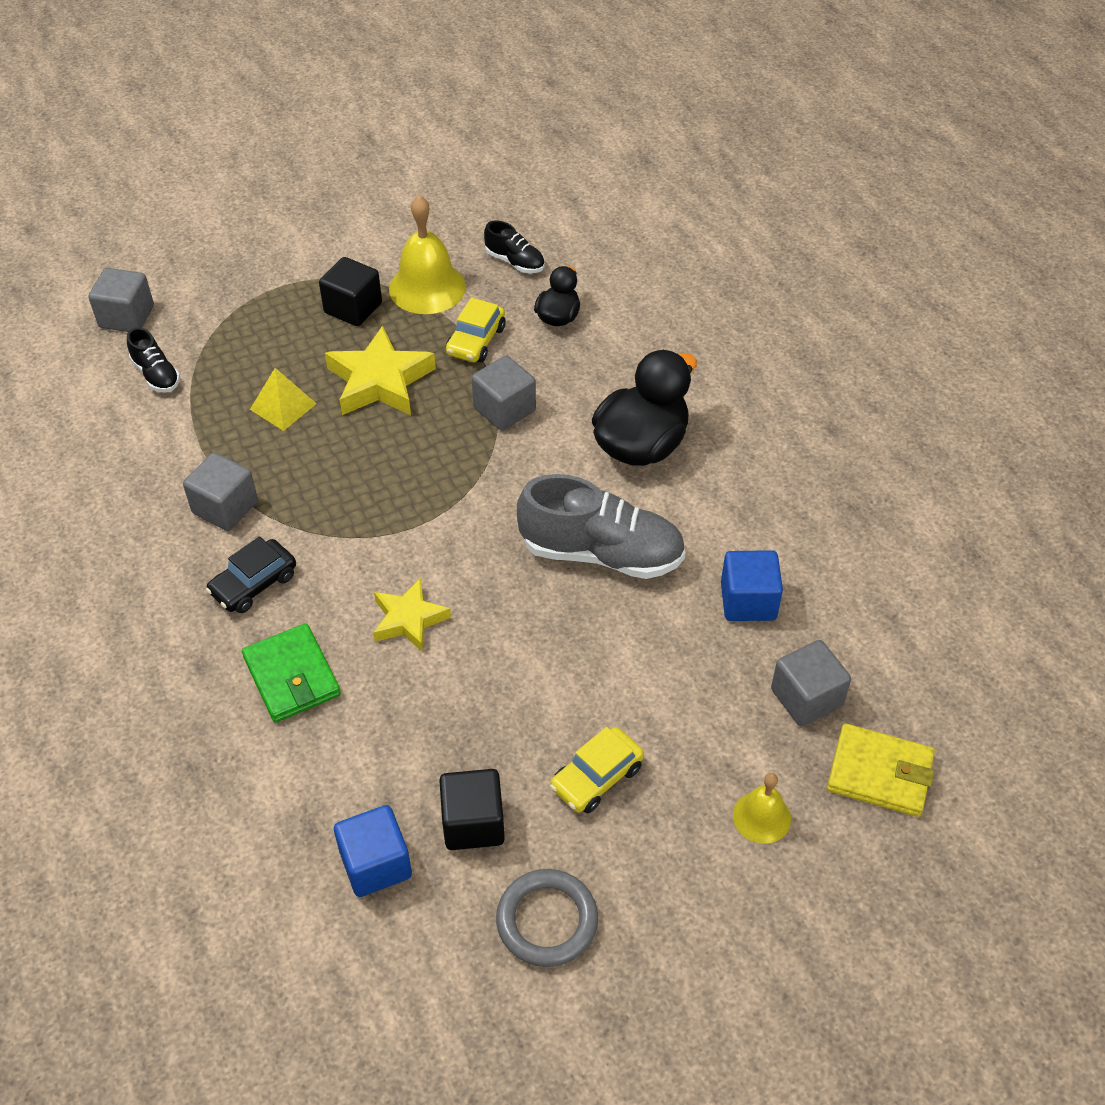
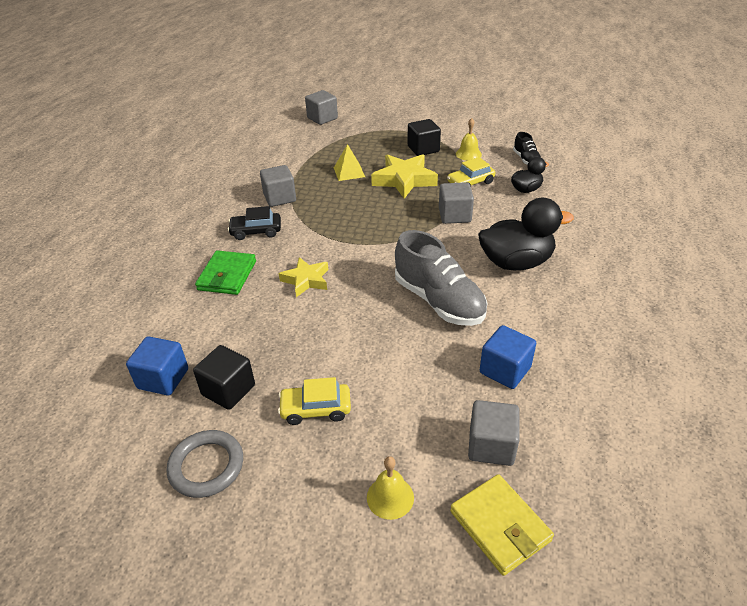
camera: 40 degrees right, 10 degrees down
(156, 374) = (310, 141): black shoe -> none
(427, 287) = (468, 154): yellow bell -> yellow bell, size x0.57

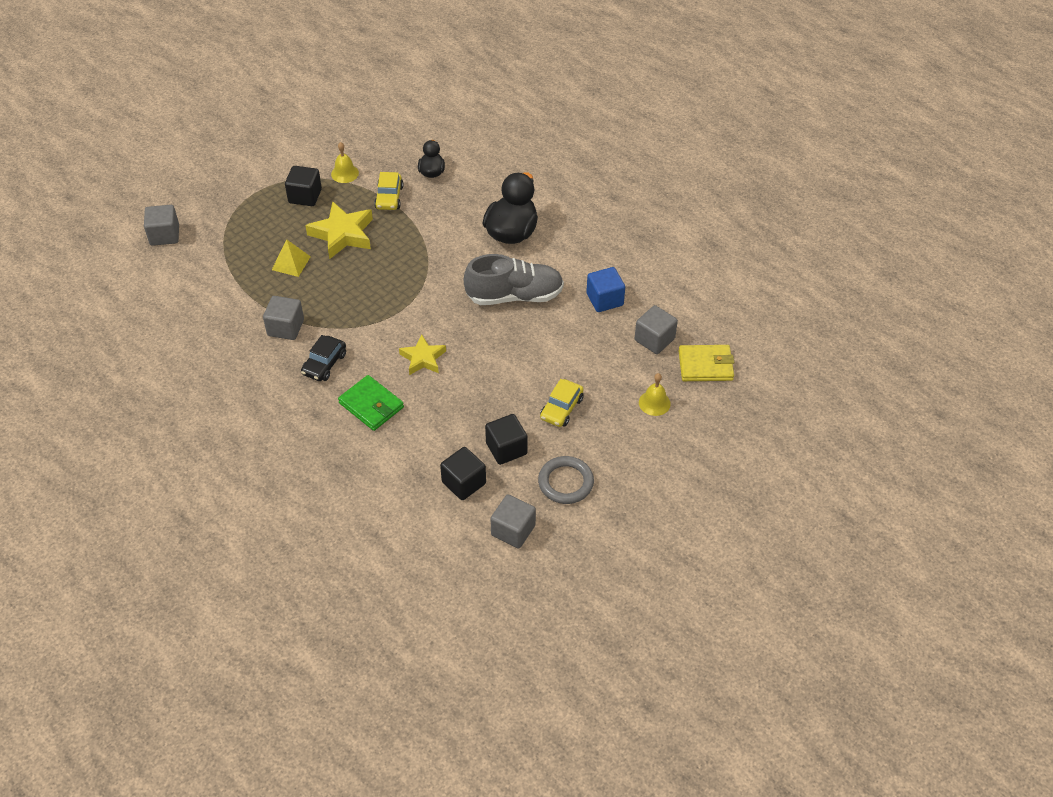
camera: 60 degrees left, 10 degrees up
(163, 379) = (464, 483): blue cube -> black cube
(454, 215) = (424, 232): grey cube -> grey cube (513, 530)
(526, 160) = (391, 145): black shoe -> none

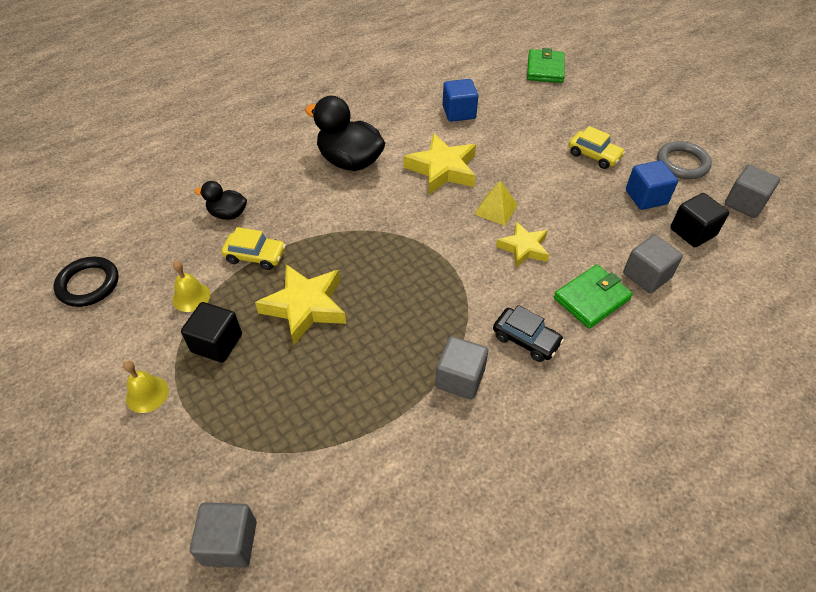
camera: 80 degrees left, 0 degrees up
(291, 263) = (342, 366): yellow pyramid -> yellow pyramid (496, 209)
(349, 120) = (88, 284): none -> black ring
(506, 448) = (646, 197): black cube -> blue cube
(514, 296) = (442, 169): grey shoe -> yellow star
(654, 339) = (512, 91): grey cube -> grey cube (646, 276)
(654, 403) = (586, 101): yellow bell -> yellow bell (147, 394)
(705, 365) = (545, 69): yellow wallet -> green wallet

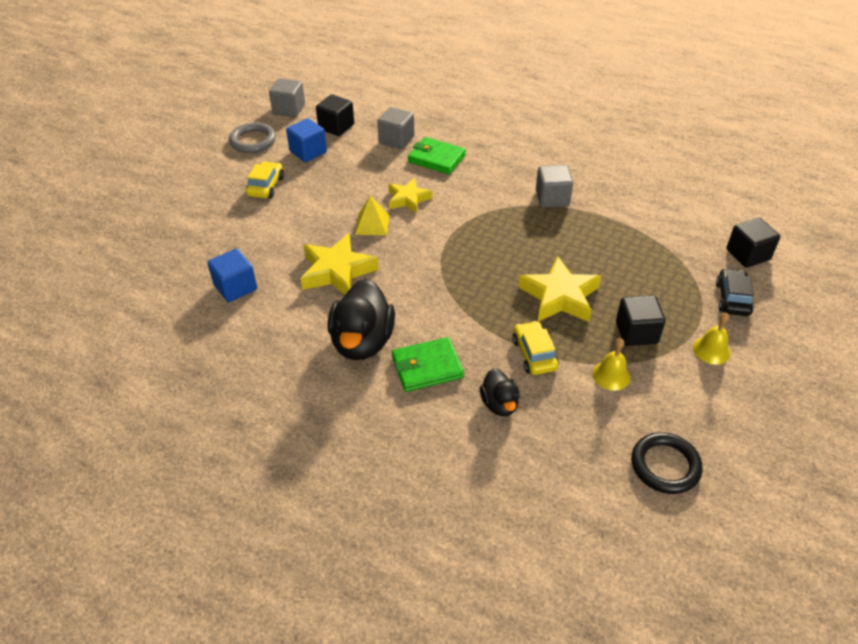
camera: 115 degrees left, 5 degrees down
(230, 542) = (747, 255): grey cube -> black cube
(526, 339) = (496, 178): black car -> black car (732, 299)
(545, 69) = (124, 245): green wallet -> green wallet (427, 367)

